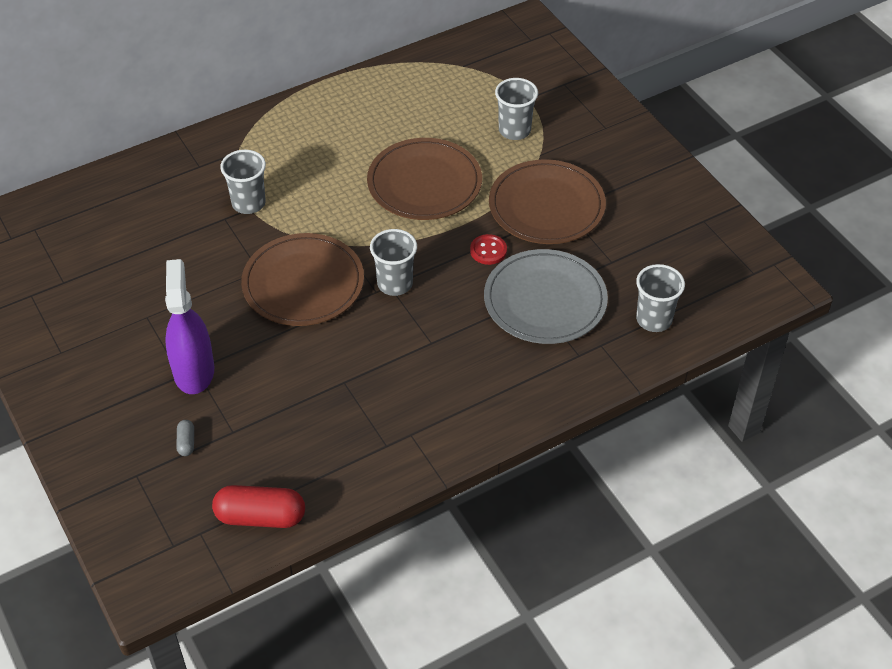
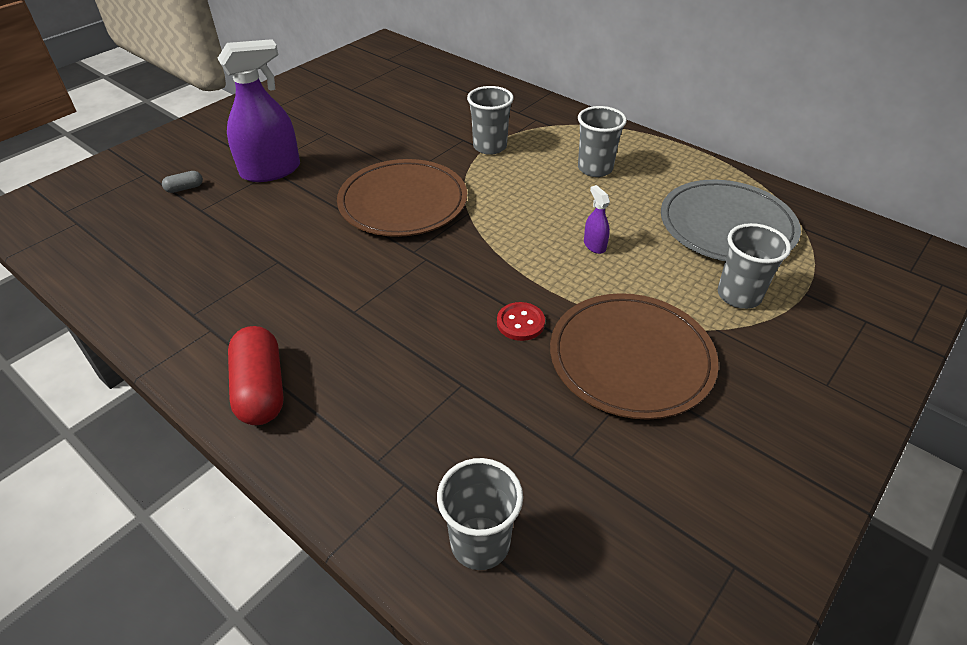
camera: 70 degrees right, 5 degrees down
(260, 517) = (94, 252): red capsule -> red capsule (261, 389)
(395, 284) = (430, 262): grey cup -> grey cup (595, 168)
(424, 183) = (594, 245): brown plate -> purple spray bottle
(545, 300) = (462, 398): grey plate -> grey plate (727, 226)

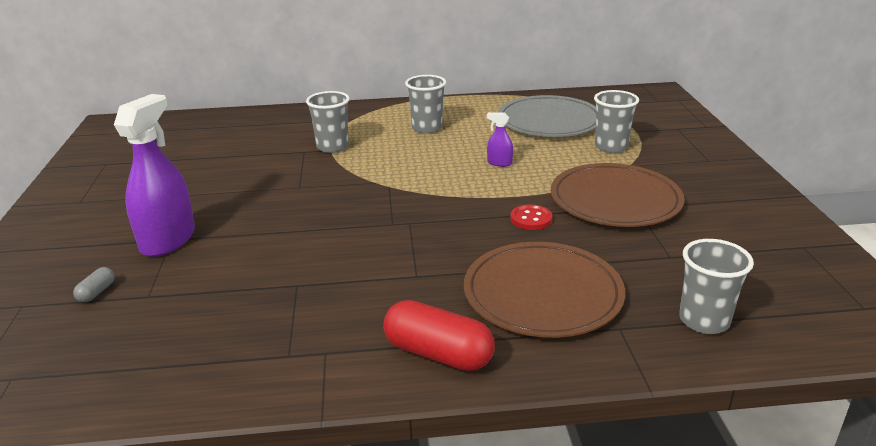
camera: 45 degrees left, 15 degrees down
(403, 202) = (329, 203): brown plate -> brown plate (542, 293)

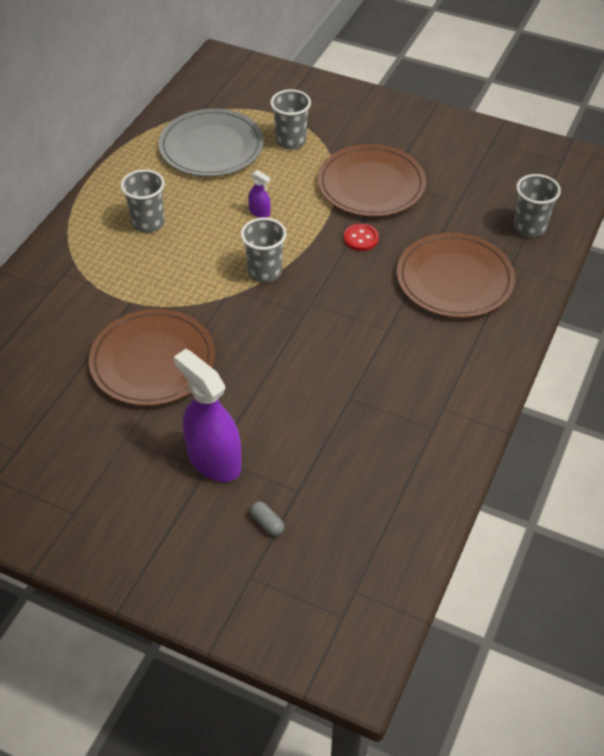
camera: 60 degrees left, 20 degrees up
(270, 178) = (153, 361): none -> brown plate
(332, 147) = (126, 298): grey cup -> grey cup (265, 272)
(438, 354) = (481, 355): red capsule -> none
(499, 163) = (259, 212): purple spray bottle -> purple spray bottle turned 105 degrees counterclockwise

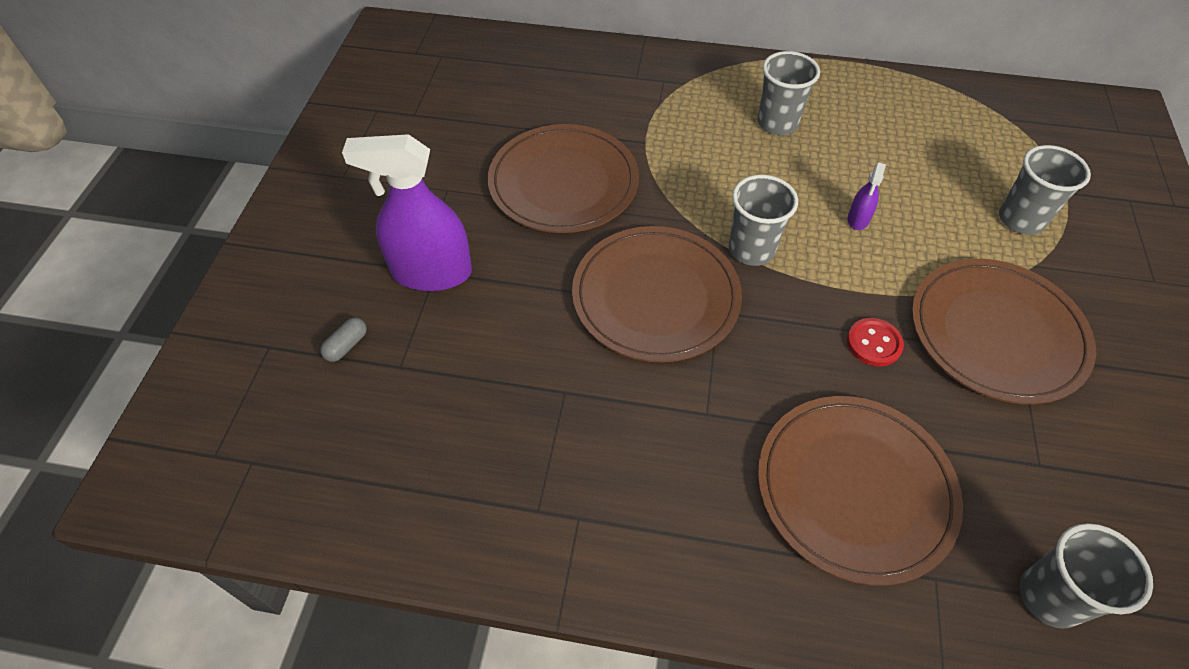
camera: 75 degrees right, 5 degrees up
(211, 147) = (948, 144): grey plate -> none
(214, 460) = (431, 272): purple spray bottle -> purple spray bottle turned 120 degrees counterclockwise
(287, 332) = (655, 297): none -> brown plate

